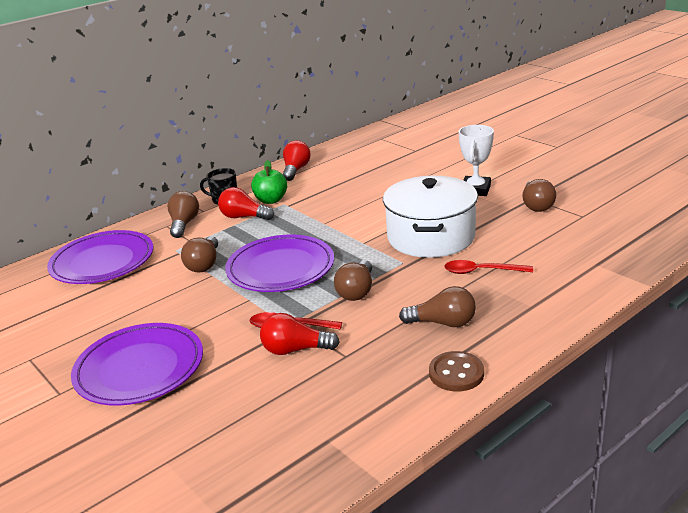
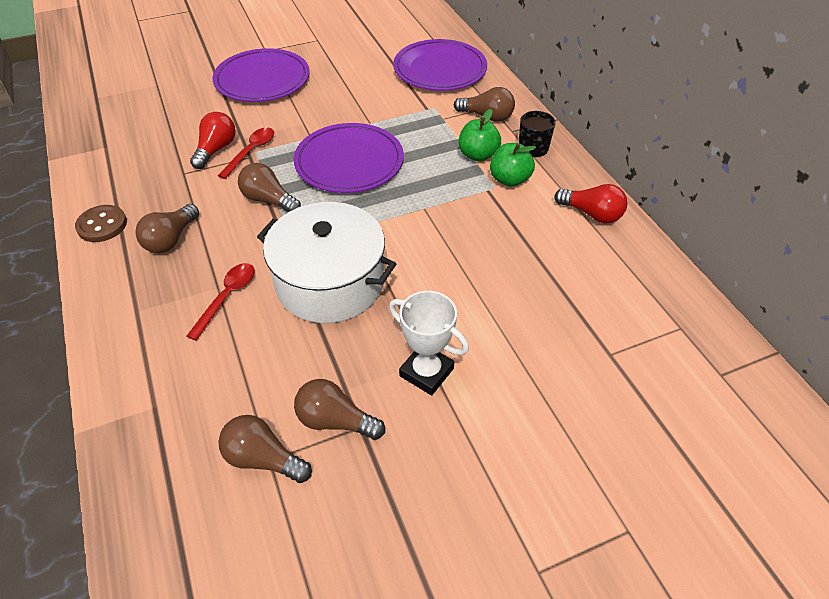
camera: 105 degrees right, 20 degrees up
(204, 264) = (393, 120): brown light bulb -> brown light bulb (263, 459)
(244, 217) = (478, 155): red light bulb -> green apple

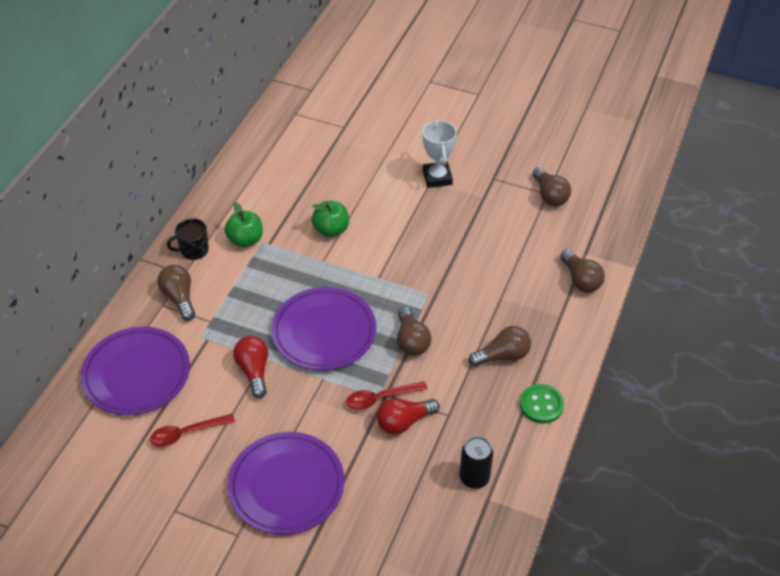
camera: 135 degrees left, 0 degrees up
(102, 225) = (541, 405): brown button -> green button
(126, 151) = (474, 478): none -> black can
(227, 298) = (501, 287): red spoon -> red spoon (186, 433)
(330, 282) = (434, 254): white pot -> none
(335, 421) = (502, 188): brown light bulb -> brown light bulb (580, 280)
(478, 155) = (235, 272): green apple -> green apple (331, 230)
(591, 214) = (238, 186): red light bulb -> red light bulb (254, 371)

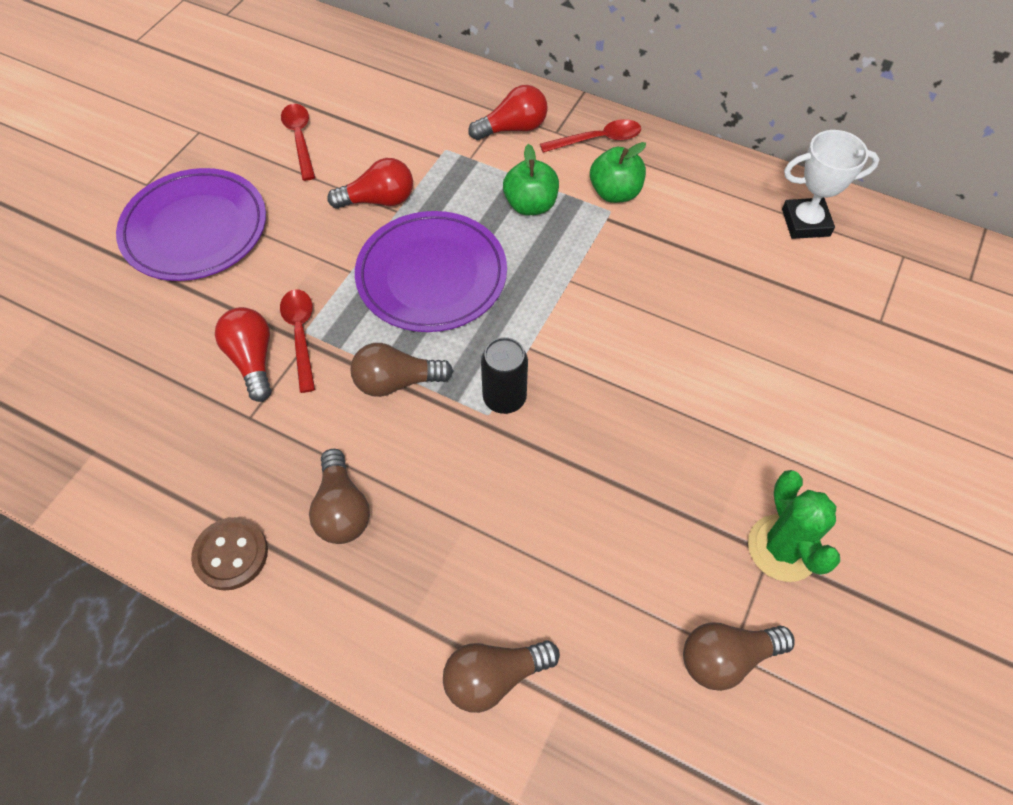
camera: 95 degrees right, 10 degrees up
(137, 374) = (397, 95): purple plate -> none
(179, 298) = (513, 128): brown light bulb -> red light bulb
(193, 250) = (597, 140): black mug -> red spoon
(331, 230) = (634, 292): green apple -> green apple (530, 205)
(437, 177) = (764, 455): white trophy -> white trophy (805, 223)
(474, 478) = (132, 439): black can -> black can (504, 398)
(489, 173) = (782, 548): none -> green cactus
(541, 405) = (231, 554): green button -> brown button

